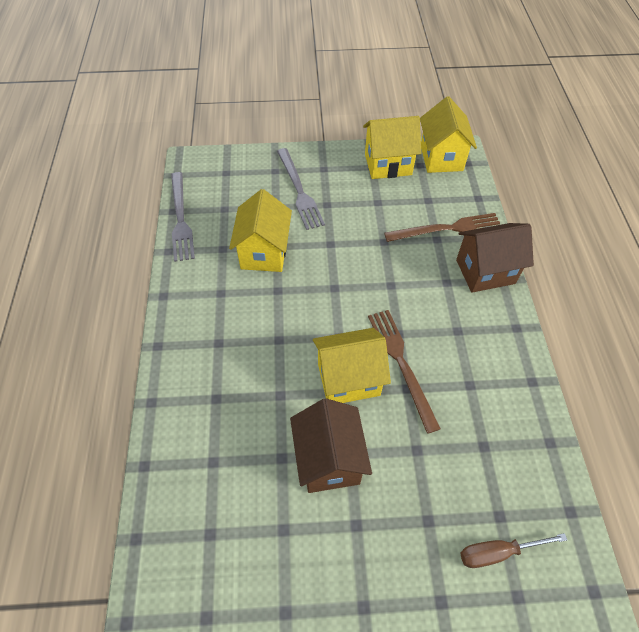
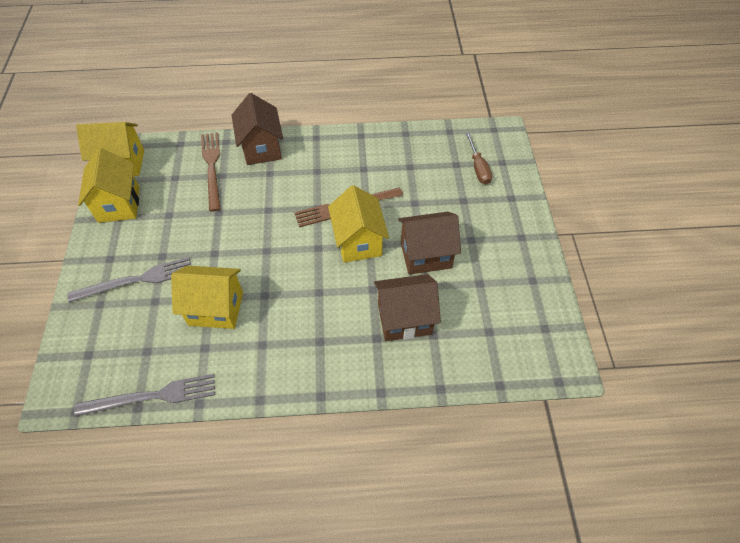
camera: 90 degrees left, 0 degrees up
(237, 429) = (404, 319): none -> brown house

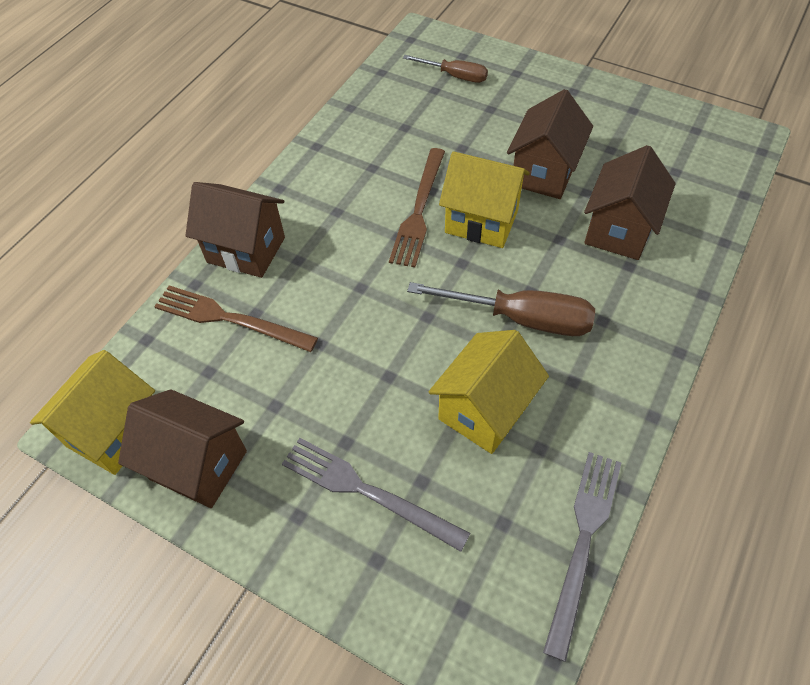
camera: 55 degrees left, 0 degrees up
(119, 204) = (198, 465): yellow house -> brown house
(136, 280) = (367, 491): grey fork -> grey fork turned 75 degrees counterclockwise
(293, 297) = (521, 318): none -> brown screwdriver

